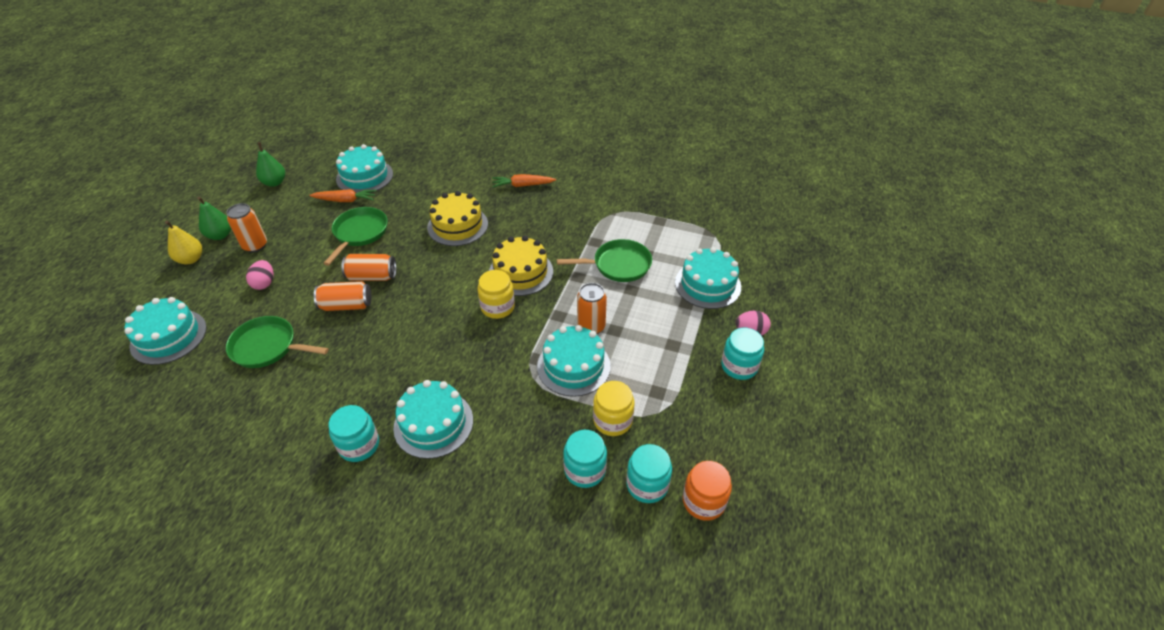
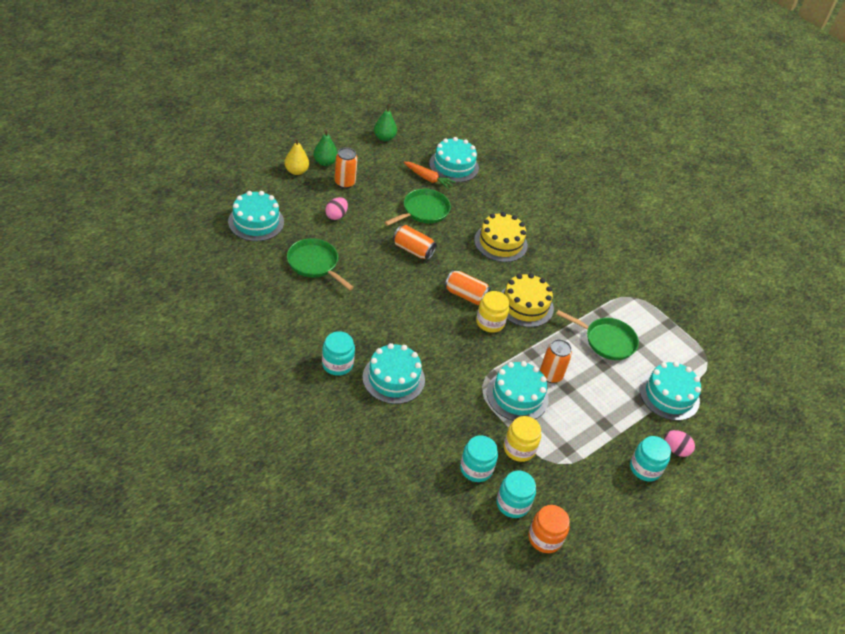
camera: 25 degrees right, 0 degrees up
(346, 305) = (383, 262): orange can -> orange can (466, 295)
(522, 185) = (574, 235): orange carrot -> none

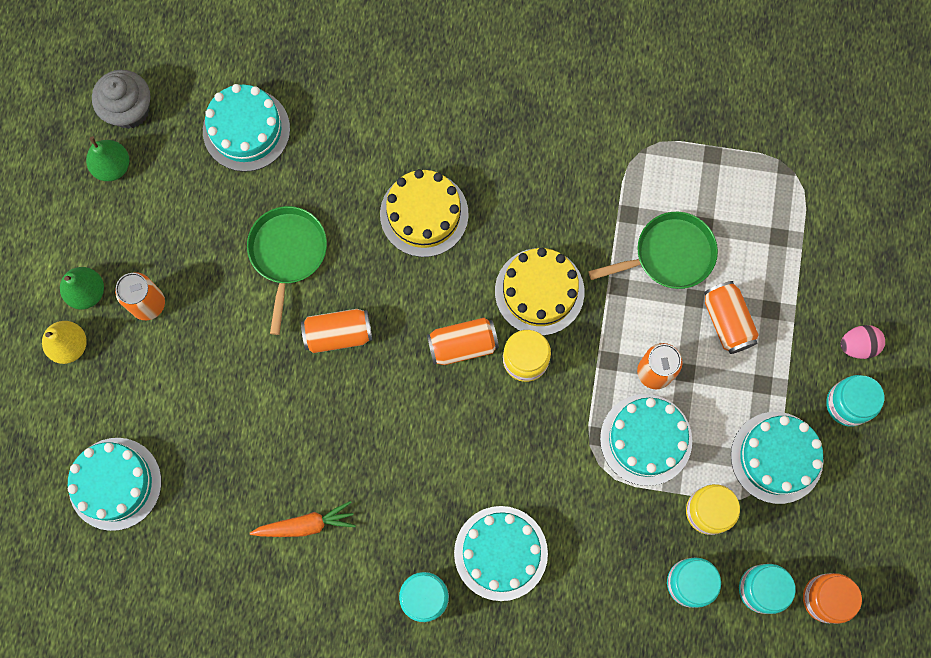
camera: 35 degrees left, 30 degrees up
(315, 264) = (252, 477): green pan -> none
(336, 215) = (195, 372): pink egg -> none
(412, 128) = (129, 110): none -> grey cupcake
(428, 179) = (239, 188): orange carrot -> orange carrot (306, 524)
(610, 386) = (727, 321): none -> orange can
(669, 395) = (795, 271): turquoise cake -> turquoise cake (776, 457)

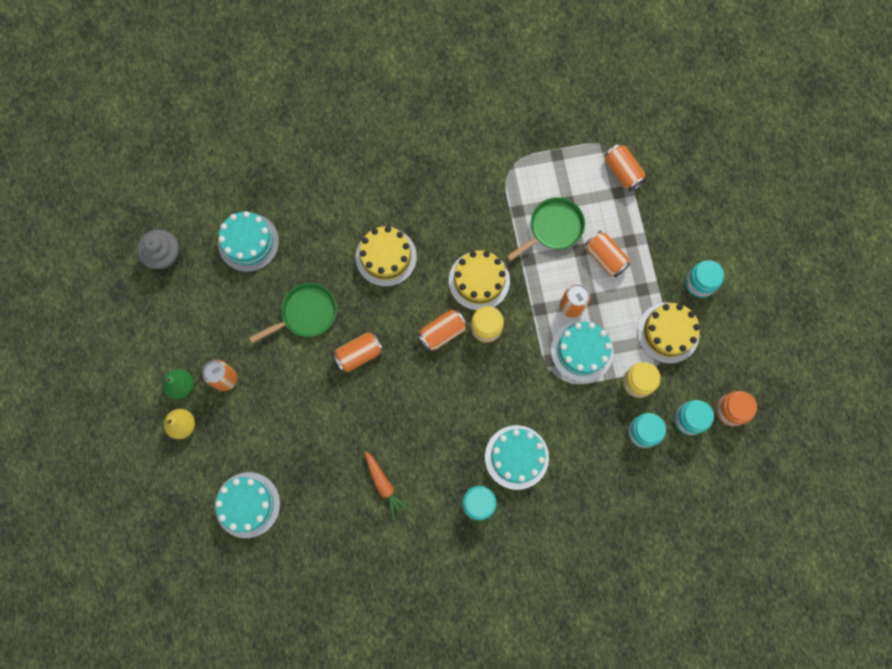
camera: 20 degrees left, 0 degrees up
(112, 166) = (167, 297): green pear -> none
(287, 254) = (306, 314): green pan -> green pan turned 75 degrees clockwise
(306, 524) = (384, 485): orange carrot -> orange carrot turned 90 degrees clockwise
(776, 457) = (668, 332): turquoise cake -> yellow cake
(796, 210) = (622, 172): none -> orange can
(858, 345) = (692, 244): pink egg -> none

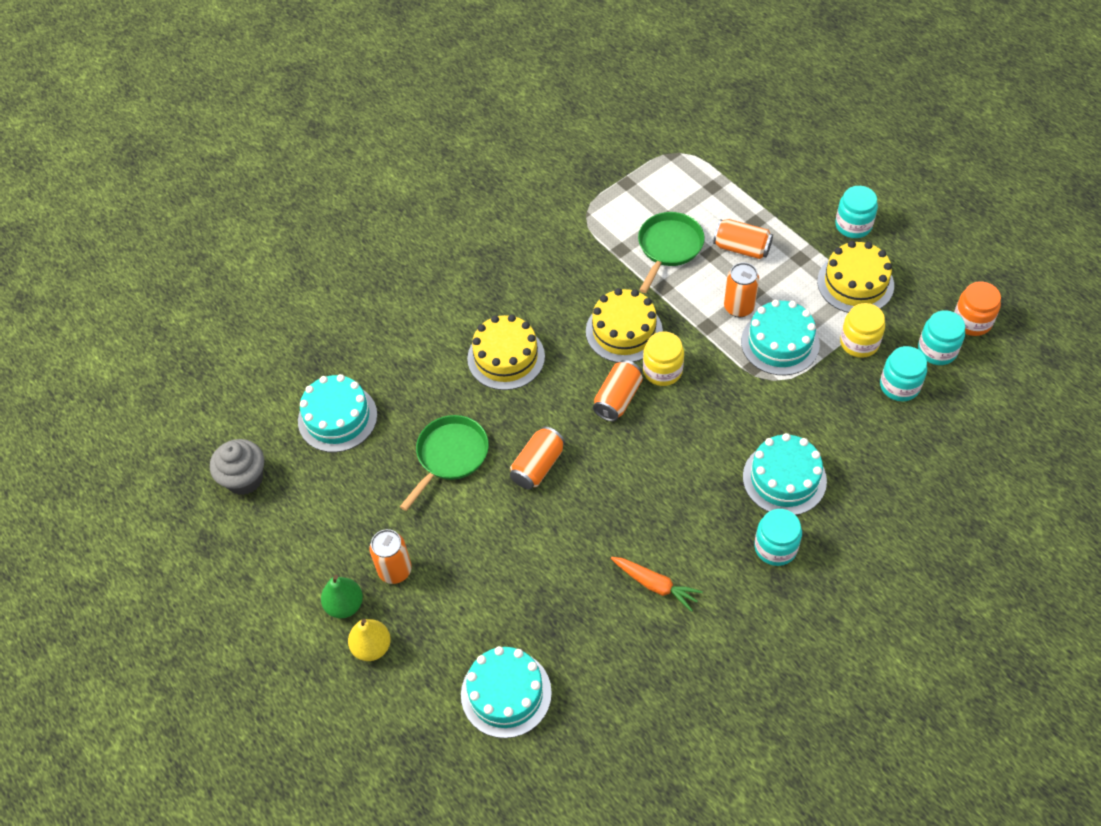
camera: 25 degrees left, 20 degrees down
(622, 172) = (704, 167): orange can -> none

